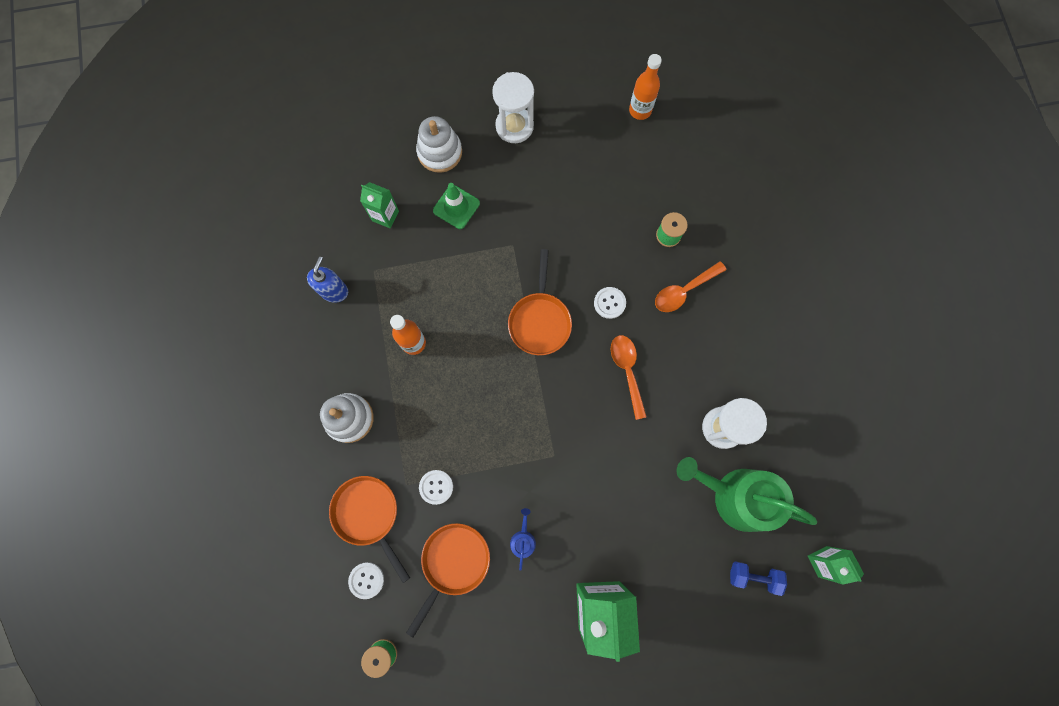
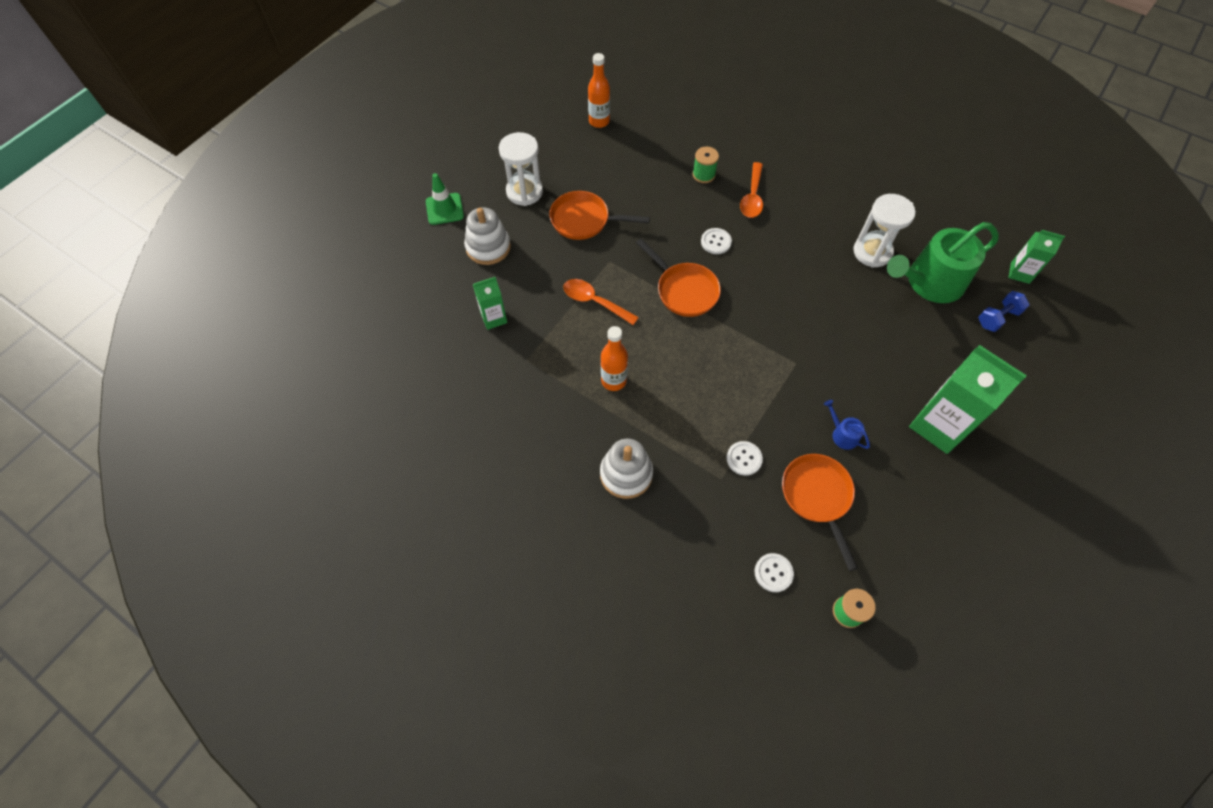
camera: 45 degrees left, 15 degrees down
(334, 291) = (512, 399): blue soap dispenser -> none
(368, 515) = (720, 526): orange pan -> orange pan (584, 220)
(456, 207) = (541, 270): green traffic cone -> green traffic cone (444, 209)
(627, 371) = (776, 271): orange spoon -> orange spoon (594, 302)

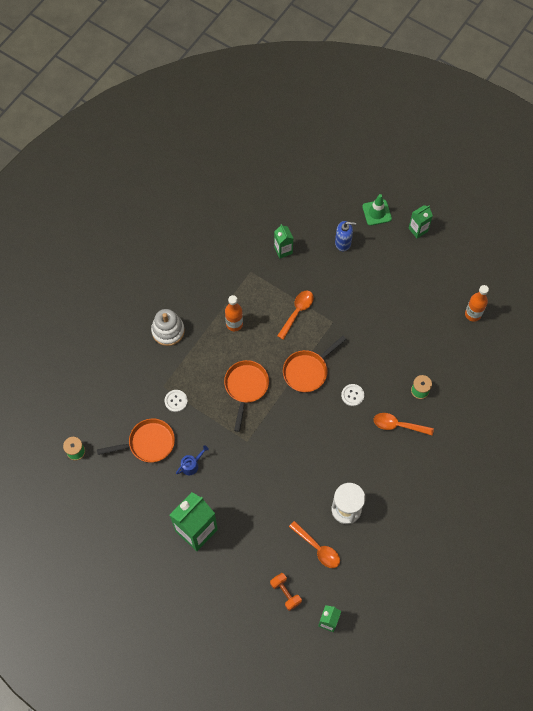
camera: 90 degrees right, 5 degrees up
(476, 167) = (418, 230): none -> green carton
(488, 247) = (343, 243): white stacking toy -> blue soap dispenser
(524, 192) = (395, 263): white hourglass -> none
(584, 220) = (370, 304): orange pan -> orange pan (246, 387)
(773, 573) = (101, 412): white button -> none
(930, 282) = (318, 548): green watering can -> orange spoon
(997, 318) = (285, 593): blue dumbbell -> orange dumbbell

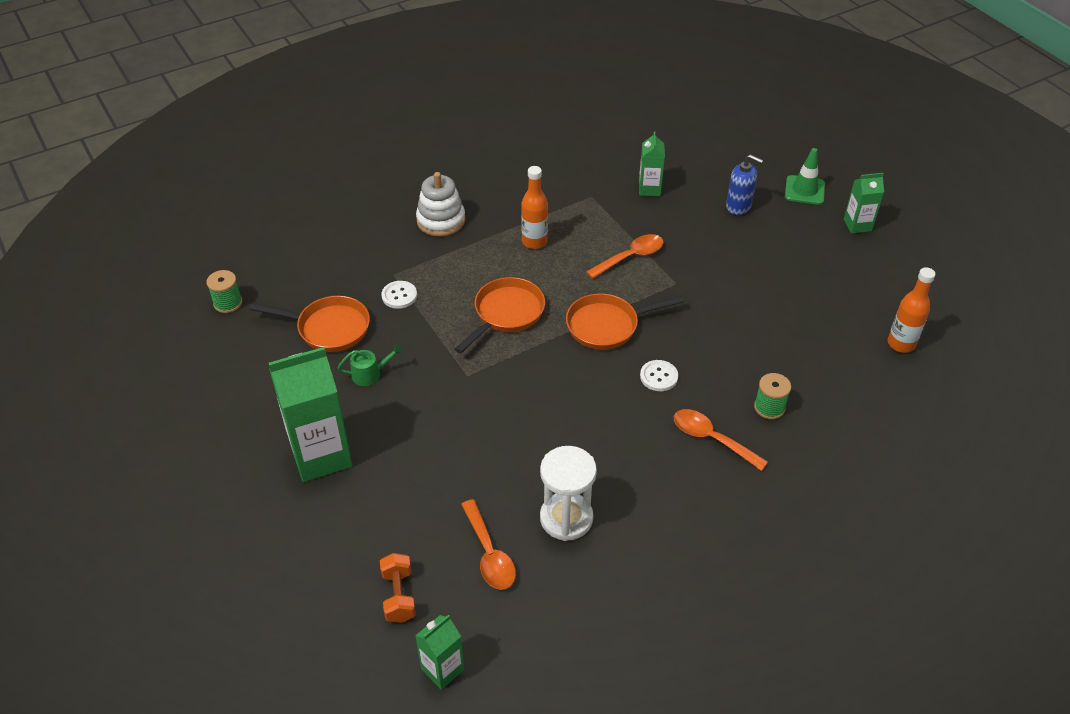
camera: 25 degrees right, 20 degrees down
(191, 465) = (370, 374): blue watering can -> green watering can

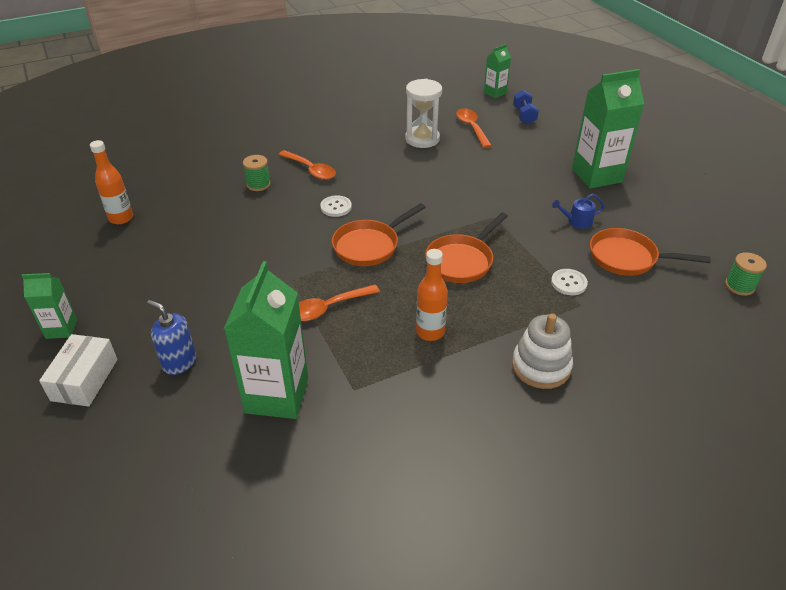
camera: 175 degrees left, 5 degrees down
(370, 374) = (577, 221): green watering can -> blue watering can
(399, 596) = (524, 116): orange dumbbell -> blue dumbbell
(607, 326) = (369, 246): orange pan -> orange pan turned 150 degrees clockwise
(649, 189) = (277, 395): green carton -> green carton, size x1.91
(804, 190) = (84, 379): green traffic cone -> white box

